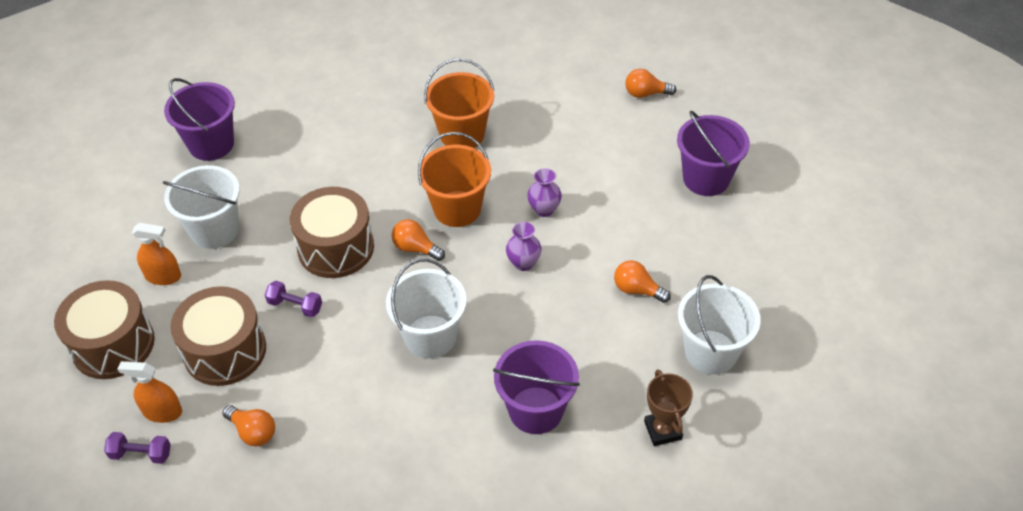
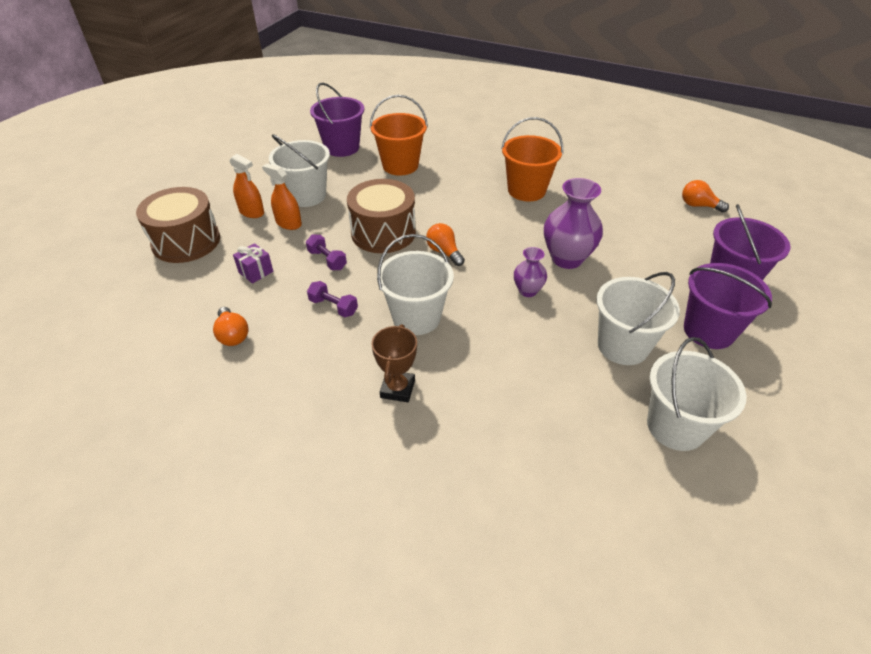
camera: 25 degrees right, 5 degrees down
(141, 454) = (144, 319): purple dumbbell -> purple dumbbell (333, 307)
(162, 412) = (182, 296): orange spray bottle -> orange spray bottle (288, 223)
(225, 351) = (256, 272): brown drum -> purple gift
(457, 209) = (494, 236): orange bucket -> orange bucket (400, 165)
(536, 410) = (474, 410): purple bucket -> purple bucket (708, 331)
(544, 209) = (567, 258): purple vase -> purple vase, size x1.81
(637, 290) = (623, 346): orange light bulb -> white bucket
(662, 430) = (591, 480): brown trophy -> brown trophy (397, 389)

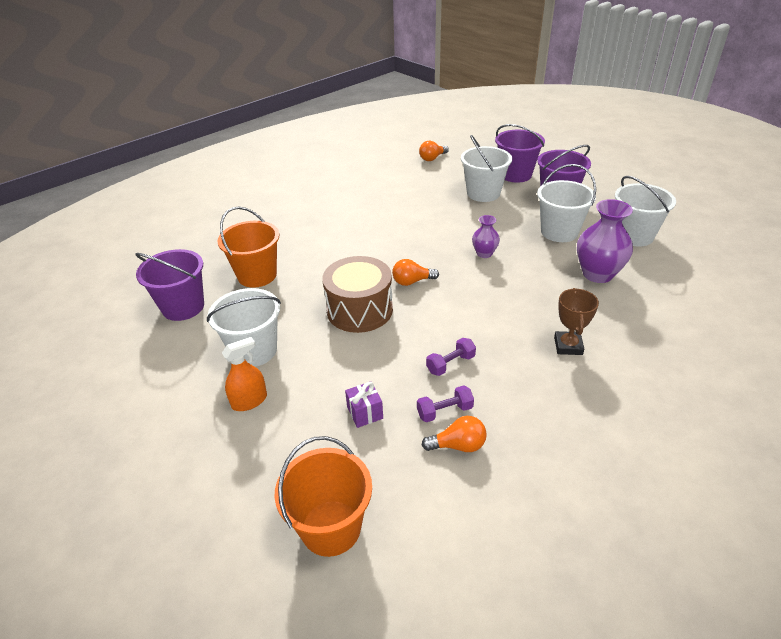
camera: 65 degrees left, 5 degrees down
(186, 241) = (265, 471): brown drum -> none
(288, 223) = (295, 373): orange spray bottle -> none
(327, 260) = (378, 355): purple dumbbell -> purple dumbbell (444, 411)
(397, 389) = (568, 346): brown trophy -> brown trophy turned 60 degrees clockwise
(416, 317) = (489, 317): white bucket -> white bucket (483, 193)
(526, 190) = (357, 218): orange bucket -> orange bucket (331, 527)
(567, 258) = (457, 226): purple vase -> purple vase (597, 274)

